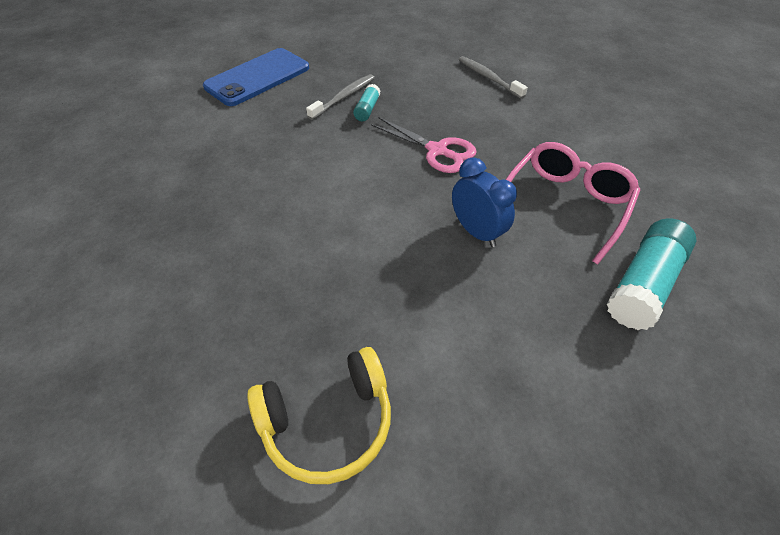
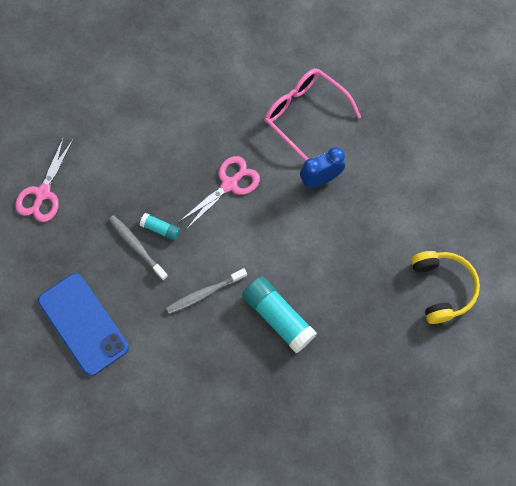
camera: 80 degrees left, 20 degrees up
(386, 41) = (43, 193): none -> pink scissors
(488, 78) = (134, 117): grey toothbrush -> grey toothbrush (204, 293)
(643, 284) = (378, 97): turquoise glue stick -> turquoise glue stick (278, 317)

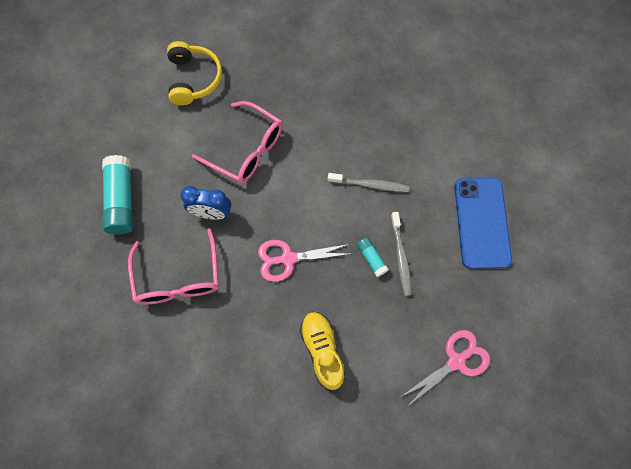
camera: 145 degrees left, 0 degrees up
(153, 135) = (322, 350): none -> yellow shoe
(278, 317) = (326, 133): turquoise glue stick -> turquoise glue stick (122, 200)
(338, 252) = (246, 149): none -> pink glasses
(442, 288) = (194, 79): yellow headphones -> yellow headphones turned 150 degrees clockwise

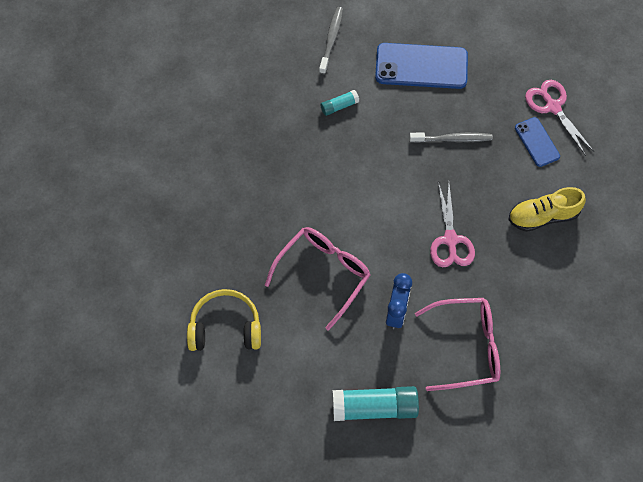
camera: 85 degrees left, 5 degrees down
(370, 185) = (374, 157): grey toothbrush -> grey toothbrush (331, 39)
(371, 258) = (453, 165): turquoise glue stick -> turquoise glue stick (339, 106)
(409, 344) = (537, 142): none -> blue phone

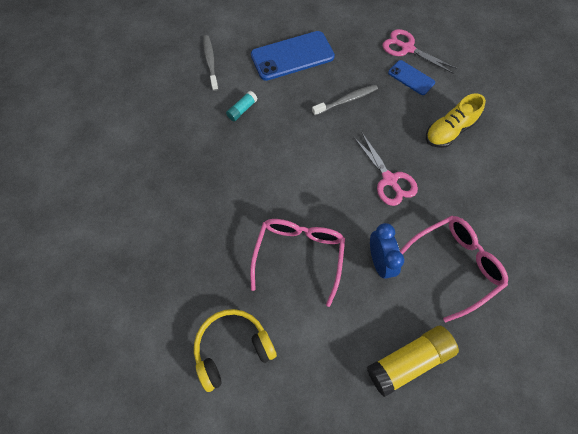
camera: 25 degrees left, 0 degrees up
(374, 407) = (408, 361): turquoise glue stick -> yellow glue stick

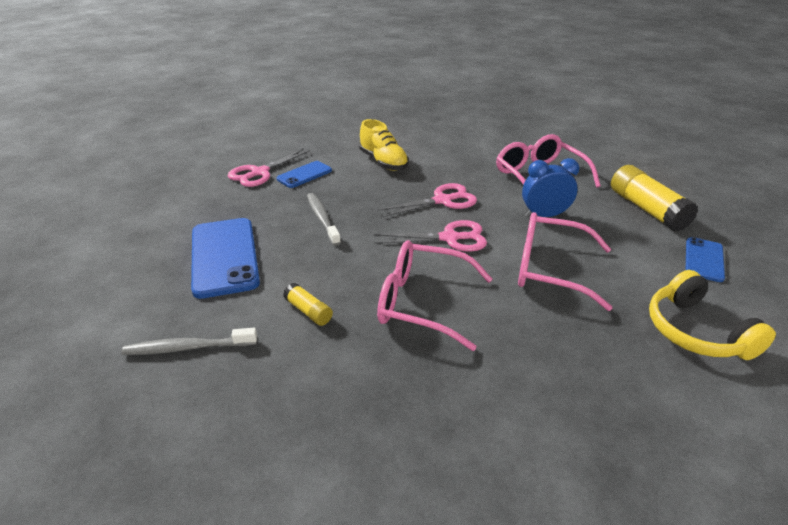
camera: 85 degrees left, 30 degrees down
(242, 110) = (308, 311): turquoise glue stick -> yellow glue stick
(254, 170) = (423, 303): none -> pink glasses
(327, 389) = (704, 259): none -> blue phone
(332, 185) = (449, 238): none -> pink scissors

